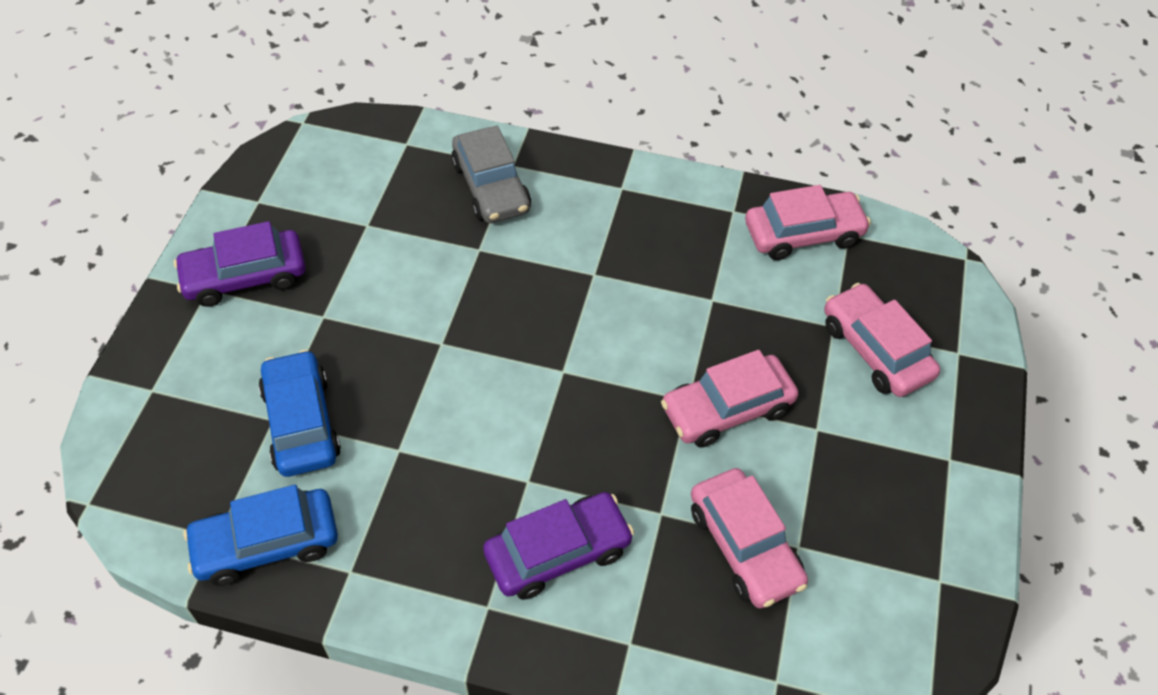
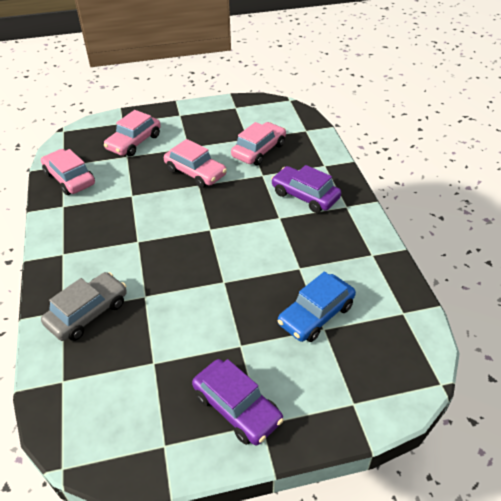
camera: 115 degrees left, 10 degrees down
(266, 543) = (388, 291): blue car -> none

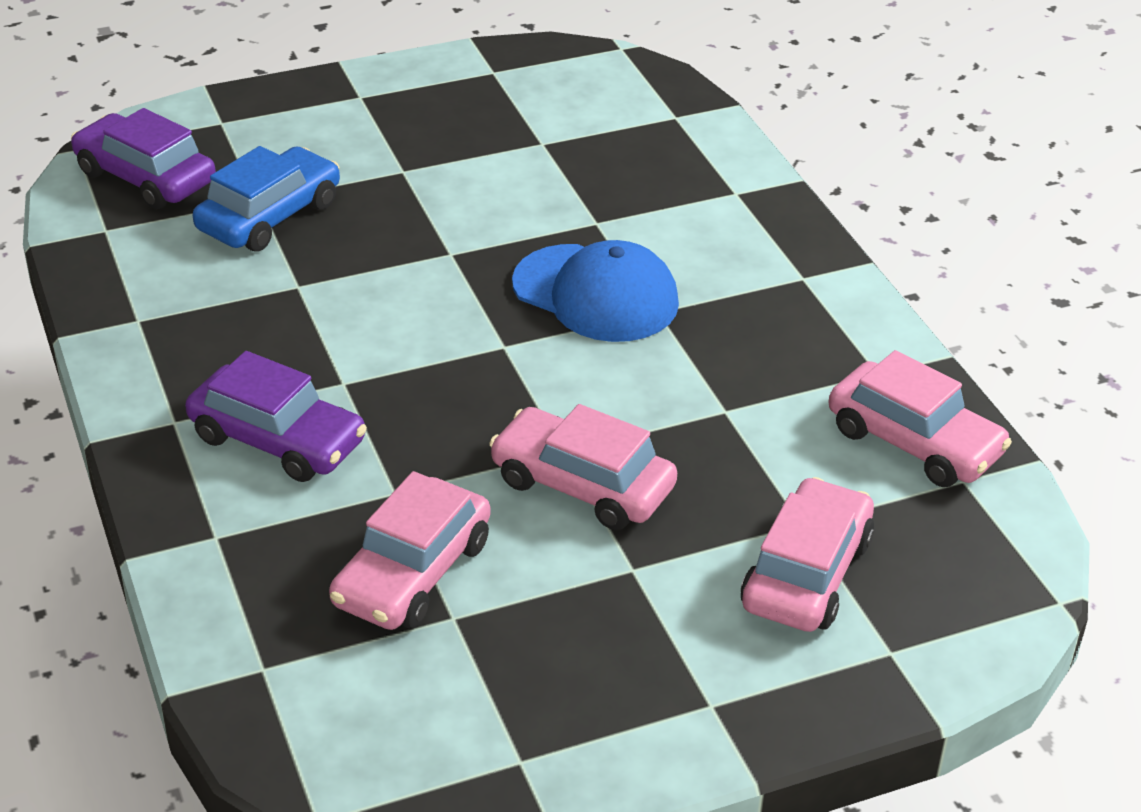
camera: 170 degrees right, 5 degrees down
(88, 313) = (687, 192): grey car -> none
(161, 252) = (596, 294): none -> blue cap
(237, 408) = (397, 107): purple car -> purple car (145, 177)

